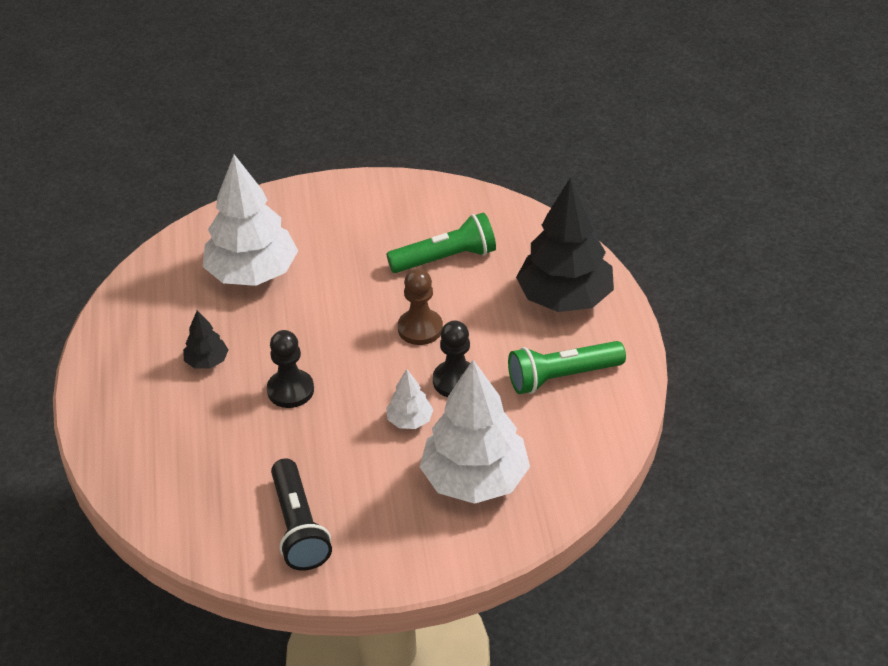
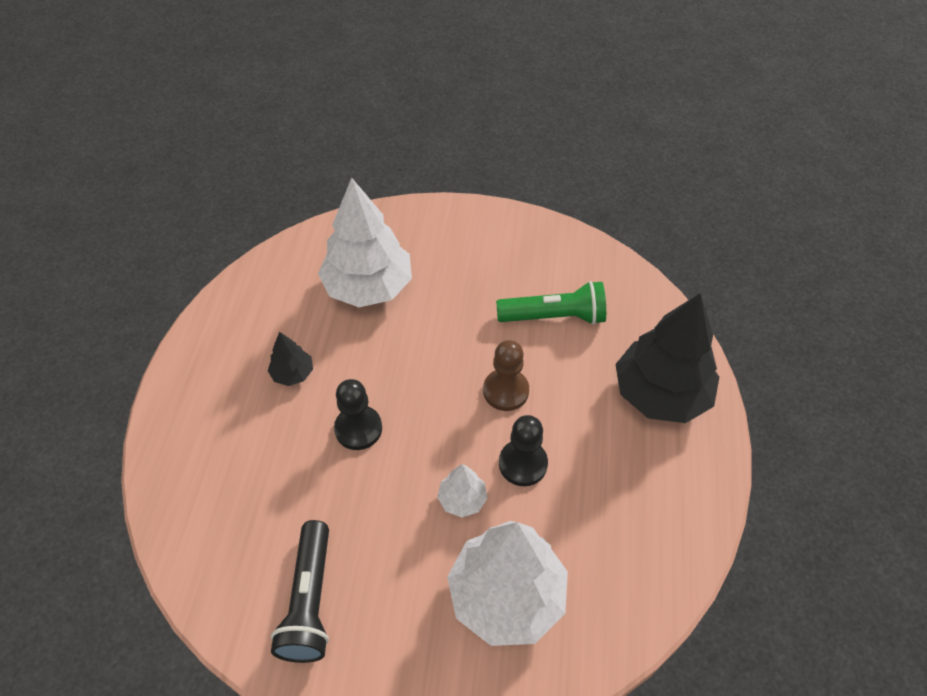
camera: 15 degrees right, 10 degrees up
(562, 377) = (633, 490): green flashlight -> none

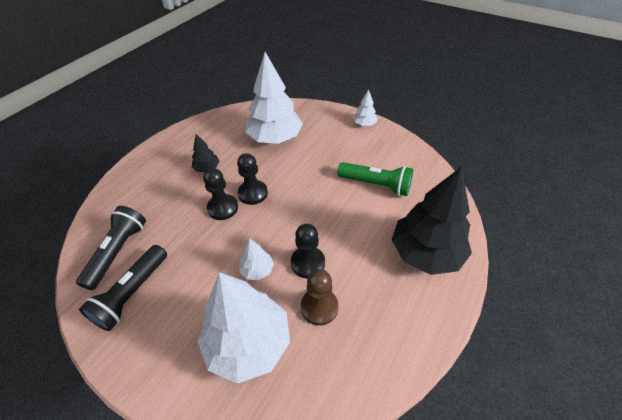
camera: 25 degrees right, 5 degrees down
(245, 553) = (118, 252): none -> black flashlight
(389, 390) = (253, 193): none -> black pawn
(489, 220) = (364, 124): none -> white tree
(506, 391) = (321, 216): brown pawn -> brown pawn (319, 307)

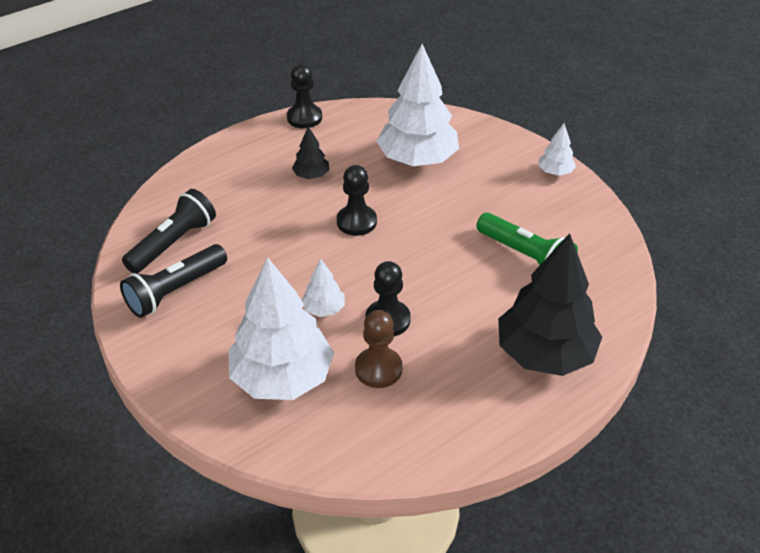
camera: 20 degrees right, 5 degrees down
(223, 208) = (311, 229): black pawn -> black pawn (304, 118)

